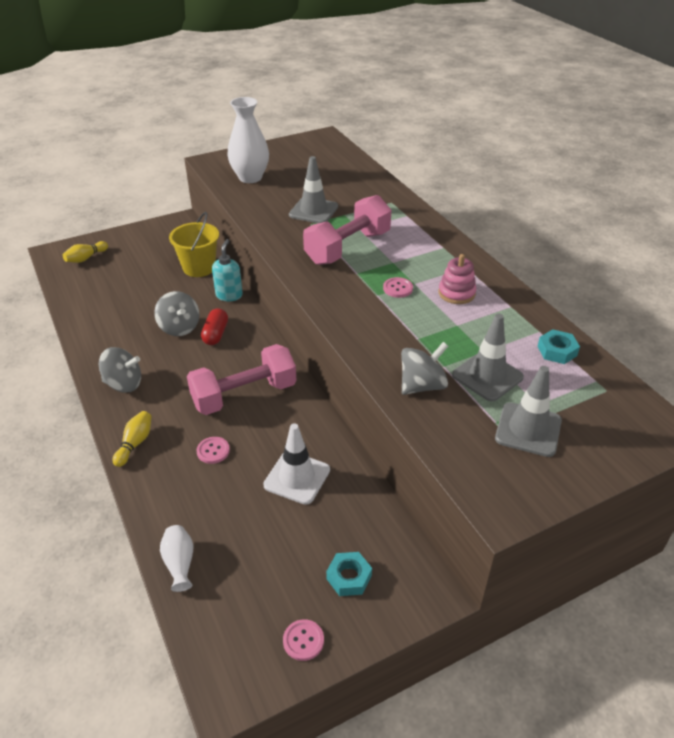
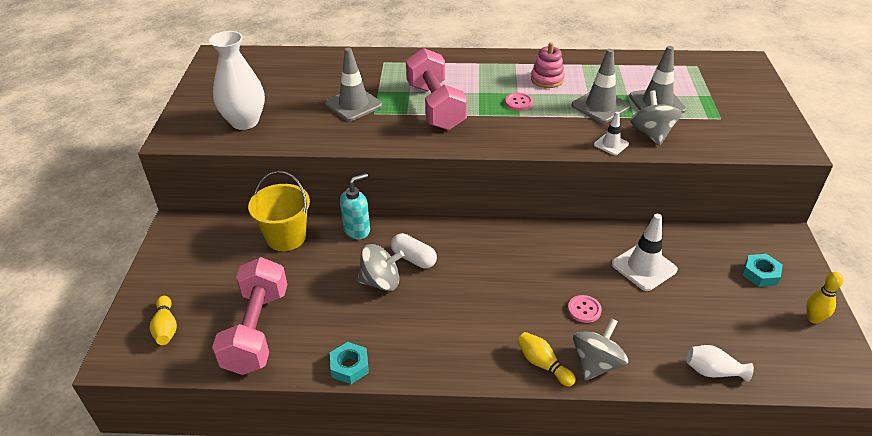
camera: 60 degrees left, 0 degrees up
(124, 384) = (443, 350): grey spinning top -> grey spinning top (596, 363)
(215, 334) = (413, 258): red capsule -> white capsule
(229, 295) = (357, 230): turquoise soap dispenser -> turquoise soap dispenser turned 105 degrees clockwise
(244, 395) = (520, 266): pink dumbbell -> pink dumbbell (257, 330)
(303, 640) = (813, 318): pink button -> yellow bowling pin
(378, 362) = (611, 144): none -> white traffic cone
(528, 429) = (722, 108): grey traffic cone -> grey traffic cone (600, 106)
(557, 351) = (645, 66): turquoise nut -> turquoise nut (349, 366)

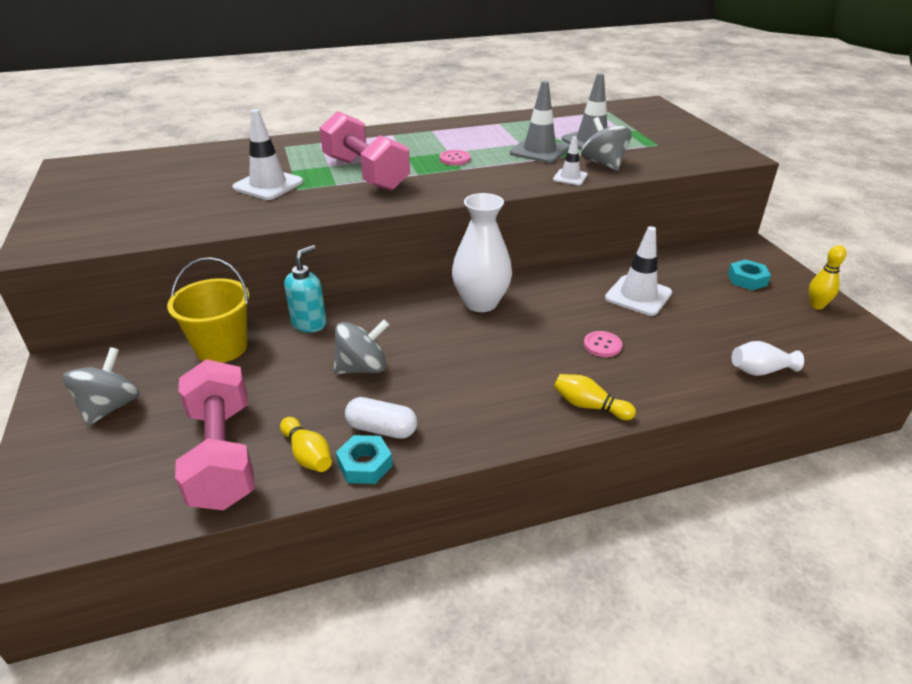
camera: 20 degrees left, 5 degrees down
(166, 327) = (87, 483): yellow bowling pin -> yellow bowling pin (308, 454)
(245, 122) = (134, 219): white vase -> white vase (481, 303)
(353, 104) = (268, 185): grey traffic cone -> white traffic cone
(413, 258) = (390, 337): white capsule -> white capsule (381, 429)
(547, 79) = (472, 138): pink stacking toy -> none
(596, 363) = (644, 391): grey spinning top -> grey spinning top (110, 407)

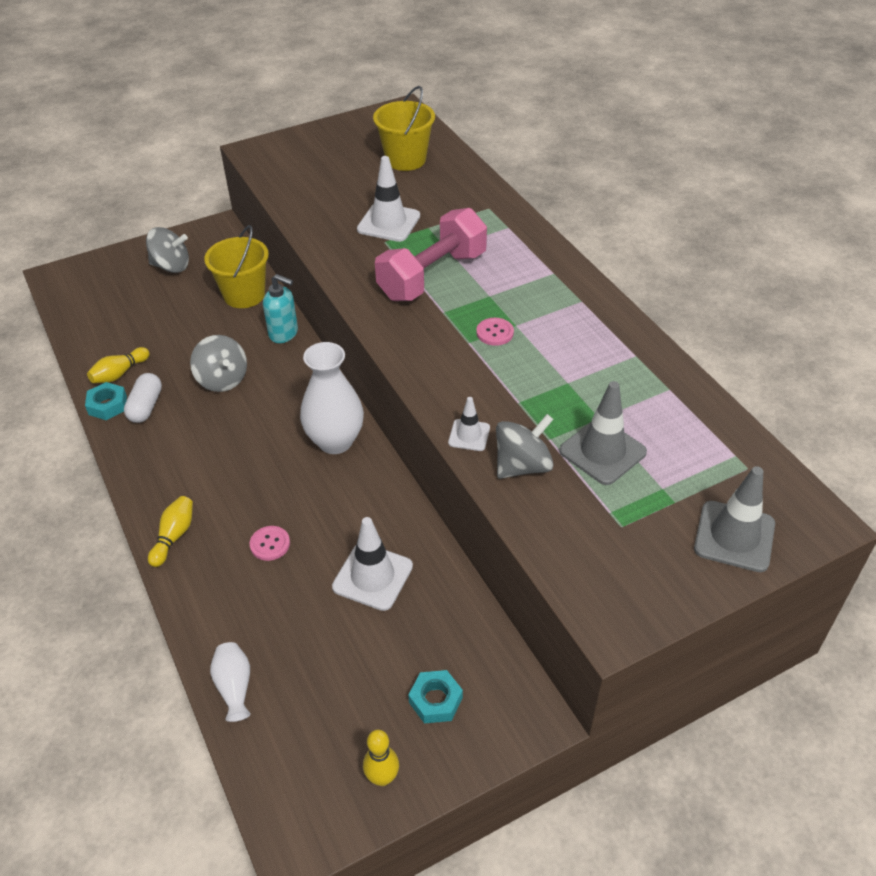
camera: 80 degrees right, 10 degrees up
(167, 170) = (405, 159): none -> yellow bucket
(222, 455) = (121, 333): pink dumbbell -> none
(539, 151) = (547, 402): grey traffic cone -> grey traffic cone (734, 536)

